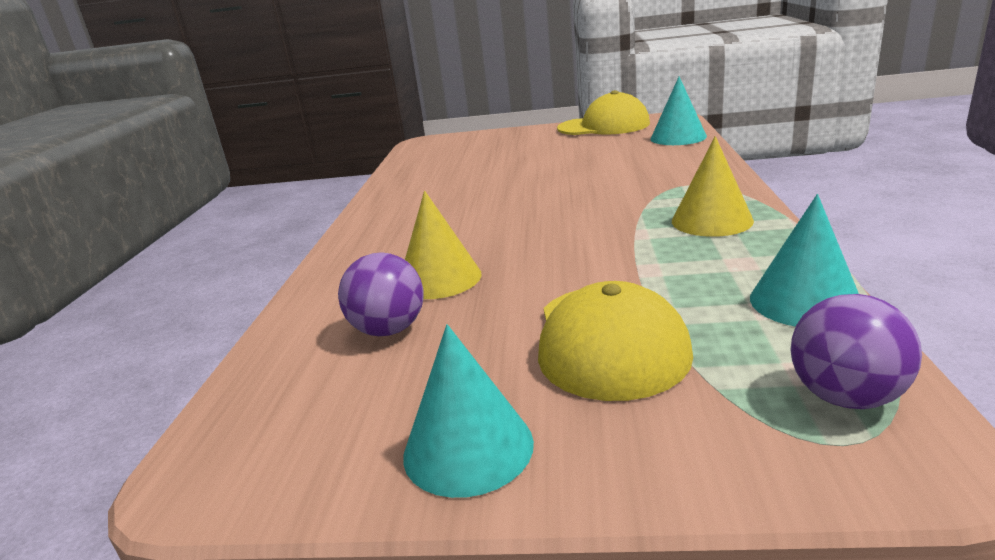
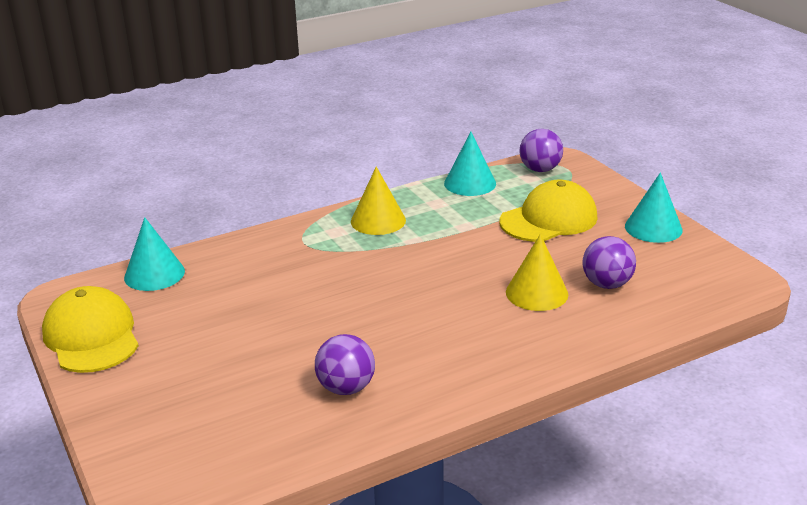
camera: 125 degrees left, 5 degrees up
(435, 183) = (346, 388): none -> purple ball

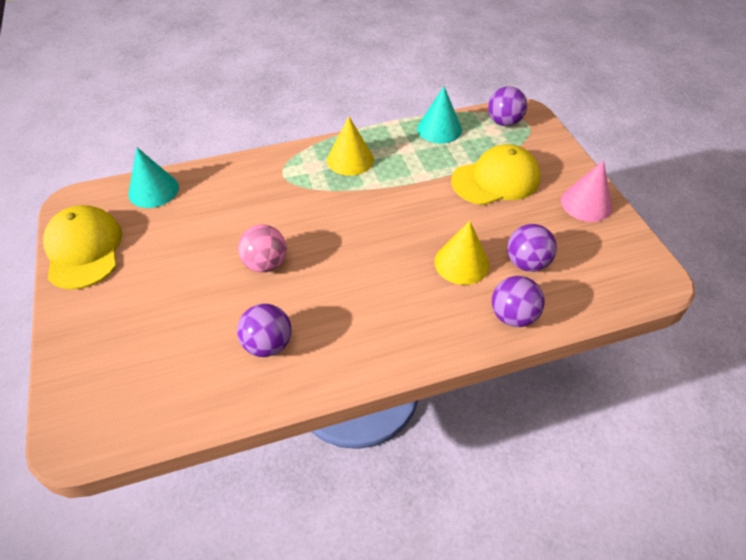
camera: 10 degrees right, 20 degrees up
(315, 321) = (265, 264): none -> pink ball
(607, 329) = (513, 316): none -> purple ball
(653, 228) = (586, 203): turquoise cone -> pink cone

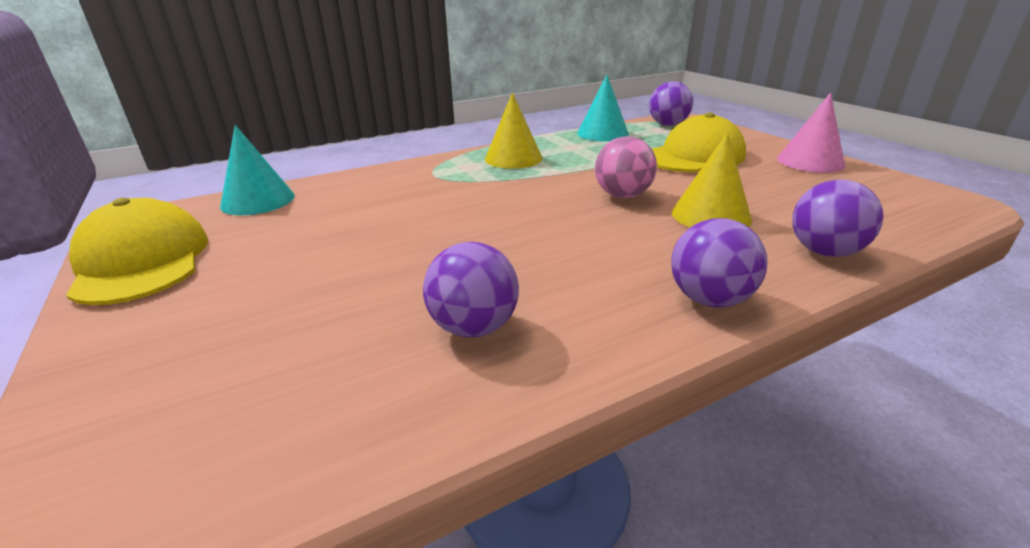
camera: 10 degrees left, 20 degrees down
(265, 264) = (438, 244): pink ball -> pink ball (622, 195)
(526, 263) = (792, 207): purple ball -> purple ball (709, 299)

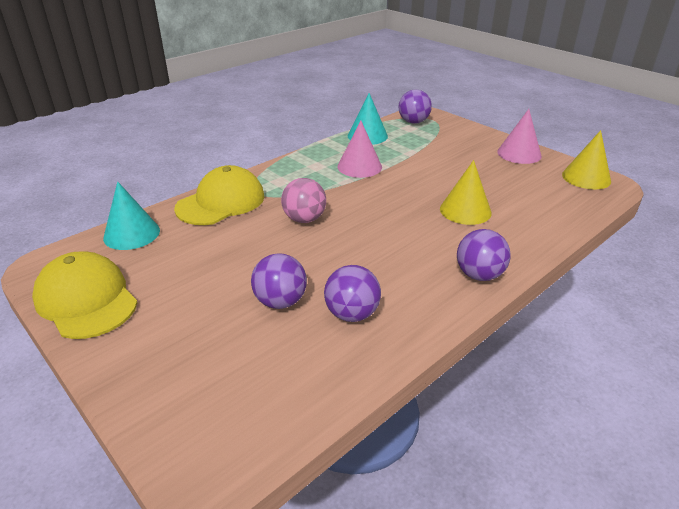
camera: 15 degrees left, 5 degrees up
(513, 158) = (310, 169): yellow cone -> yellow cone (586, 178)
(578, 160) = (359, 166): none -> pink cone
(622, 195) = (403, 199): pink ball -> pink ball (304, 219)
(693, 156) = (441, 155): yellow cap -> yellow cap (221, 202)
(824, 252) = (536, 232): purple ball -> purple ball (280, 302)

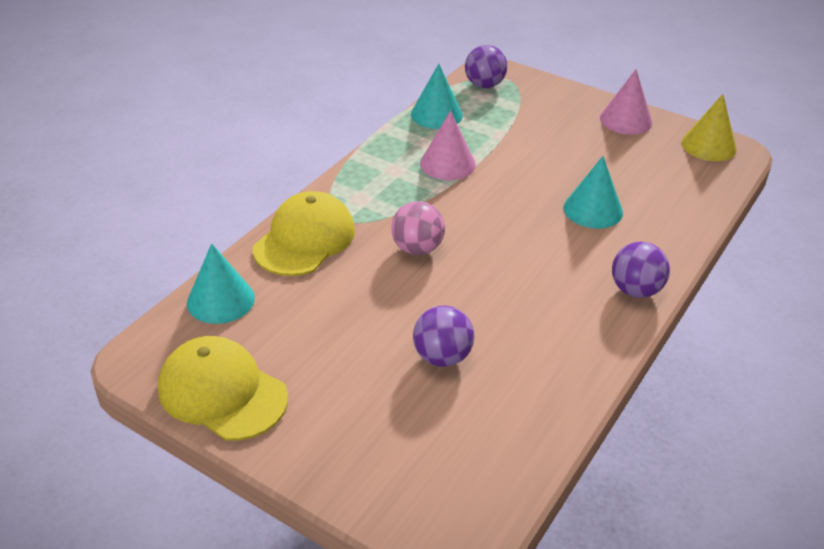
camera: 15 degrees left, 5 degrees up
(352, 314) = (524, 358): purple ball -> none
(465, 210) = (593, 210): yellow cone -> turquoise cone

